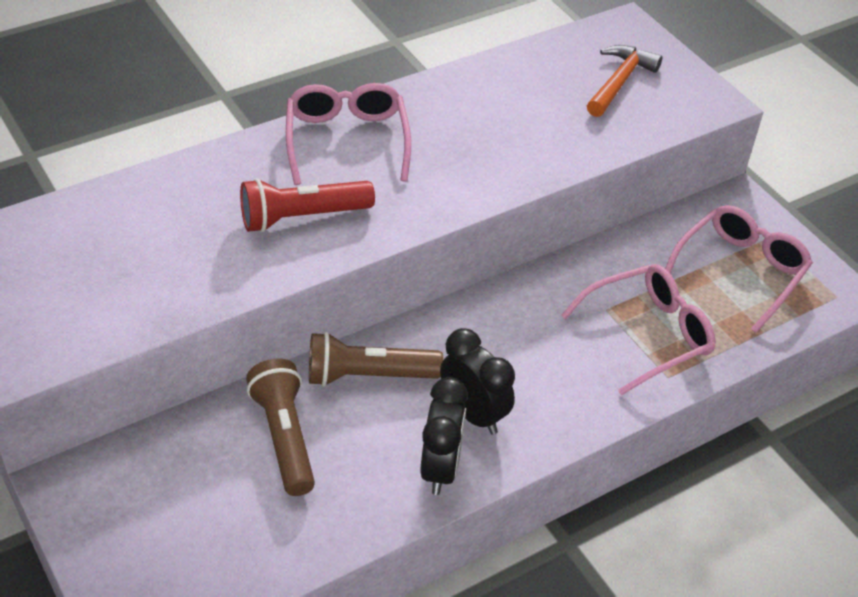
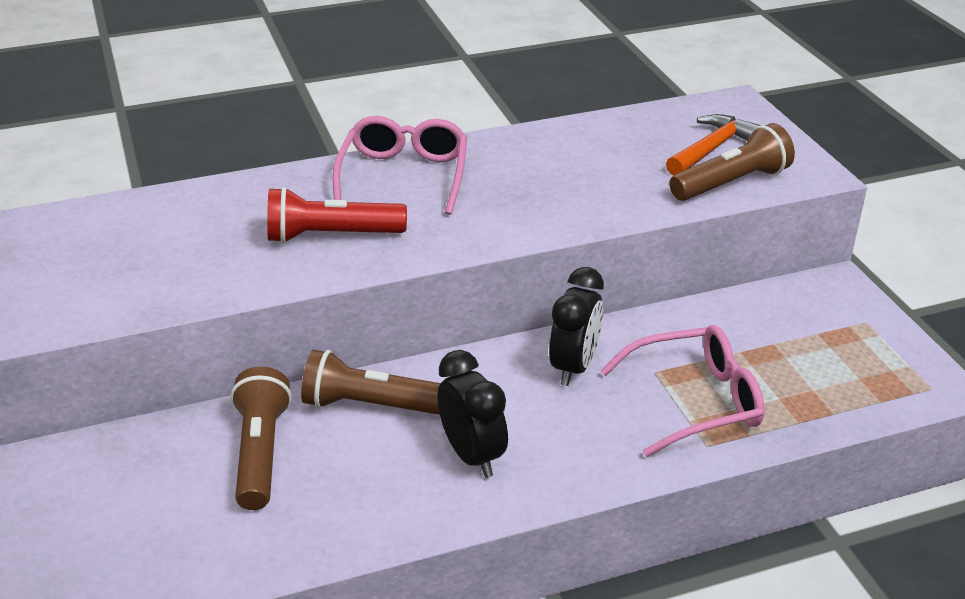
camera: 15 degrees right, 10 degrees down
(440, 468) = (417, 504): black clock -> black clock (574, 367)
(647, 120) = (731, 183): none -> brown flashlight
(740, 271) = (820, 352): pink glasses -> none

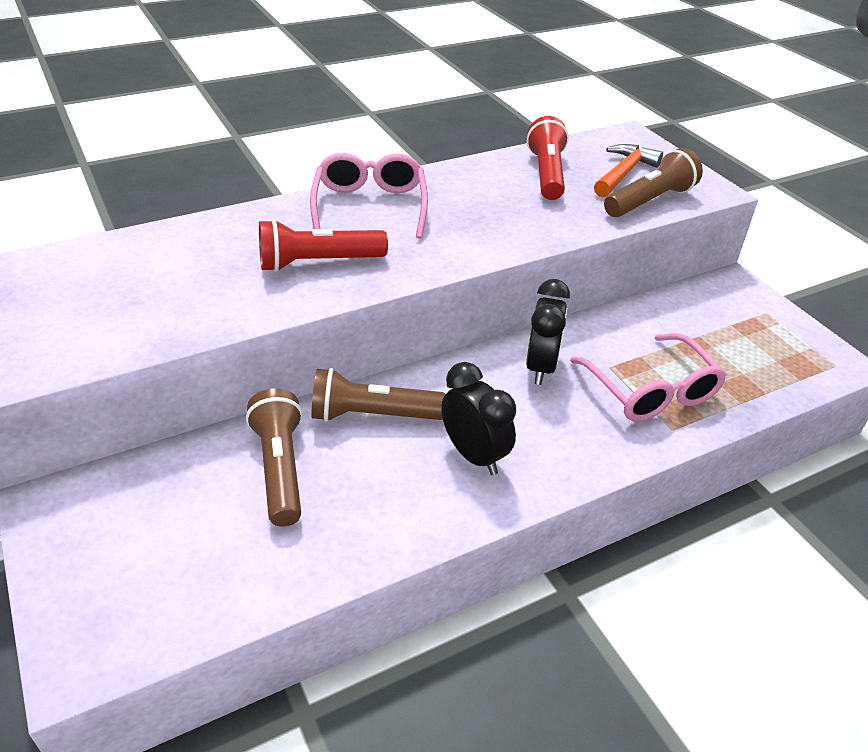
camera: 10 degrees left, 5 degrees up
(618, 146) = (547, 174): none -> red flashlight
(695, 401) = (651, 390): pink glasses -> pink glasses turned 90 degrees clockwise

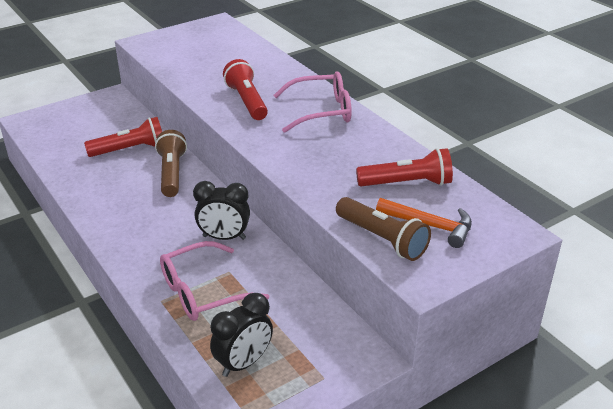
camera: 85 degrees right, 5 degrees down
(280, 468) = (130, 149): brown flashlight -> red flashlight
(474, 455) = (137, 212): black clock -> black clock (243, 363)

